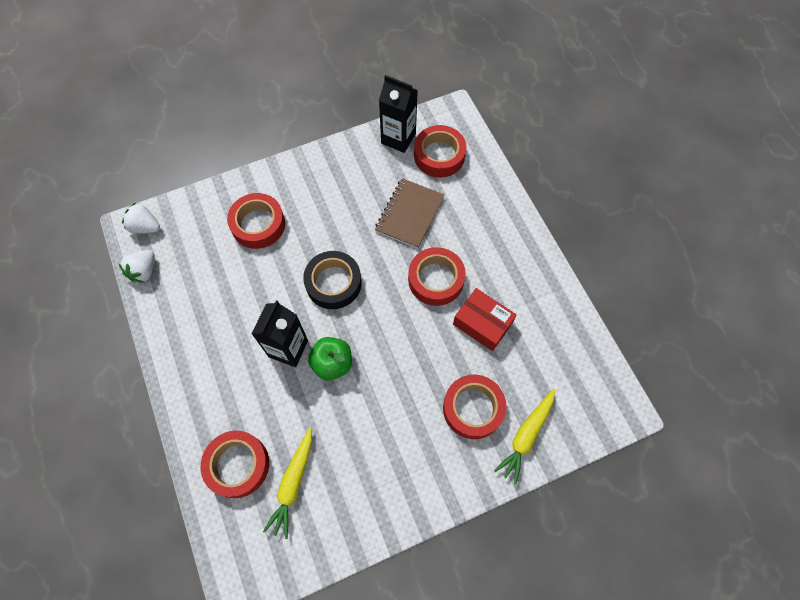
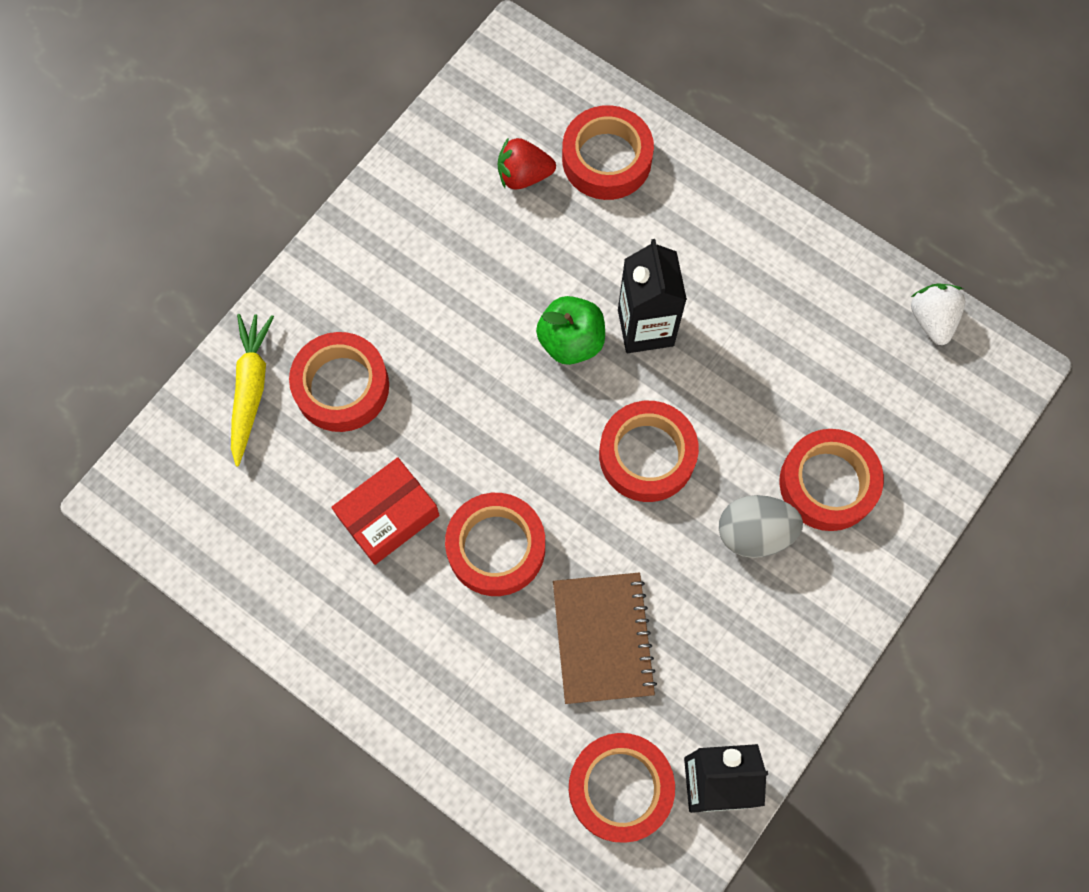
camera: 150 degrees right, 5 degrees up
(145, 227) = (991, 383): white strawberry -> none
(293, 484) = (523, 175): yellow carrot -> red strawberry
(308, 221) = (754, 533): none -> grey egg
(333, 283) = (647, 455): black tape -> red tape
(482, 323) = (388, 516): red box -> red box turned 45 degrees counterclockwise

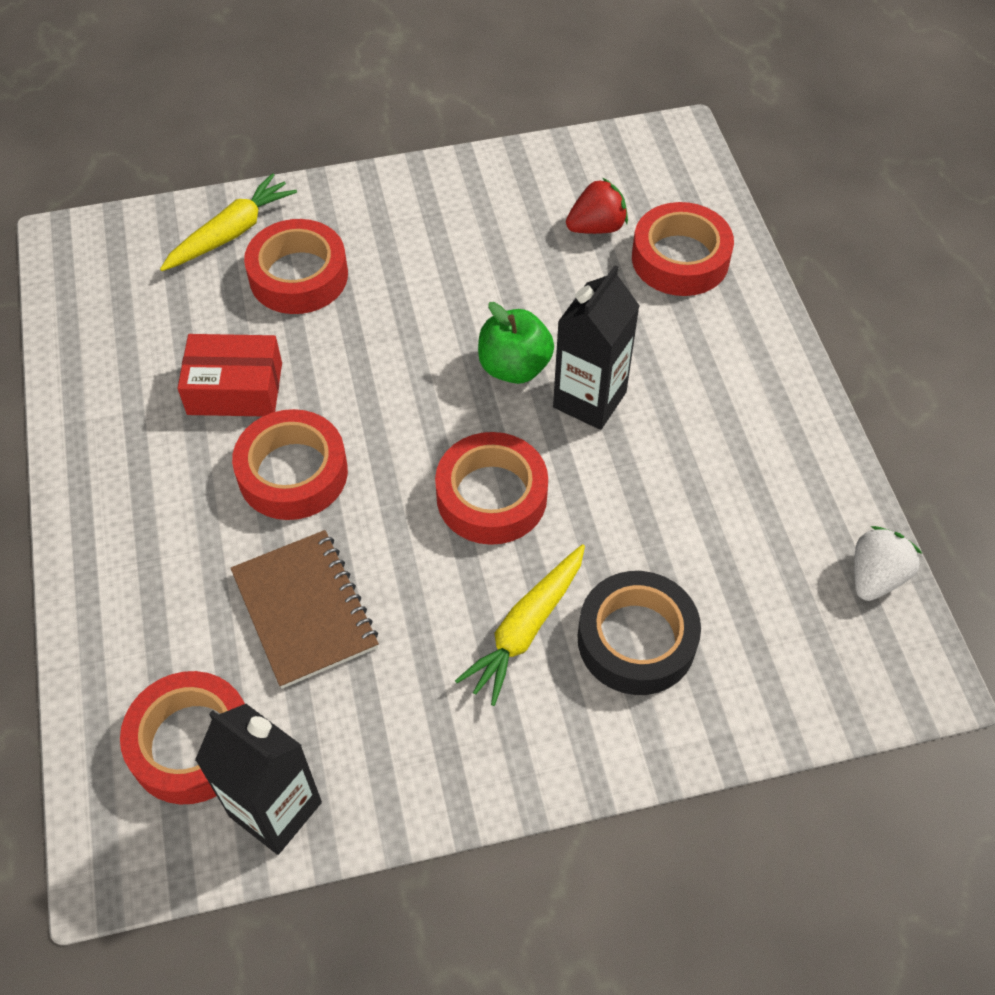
camera: 40 degrees right, 15 degrees down
(523, 175) = (596, 227): red strawberry -> red strawberry turned 120 degrees clockwise
(603, 638) = (305, 610): brown notebook -> brown notebook turned 60 degrees counterclockwise
(754, 533) = (526, 629): grey egg -> yellow carrot
(827, 483) = (636, 639): red tape -> black tape

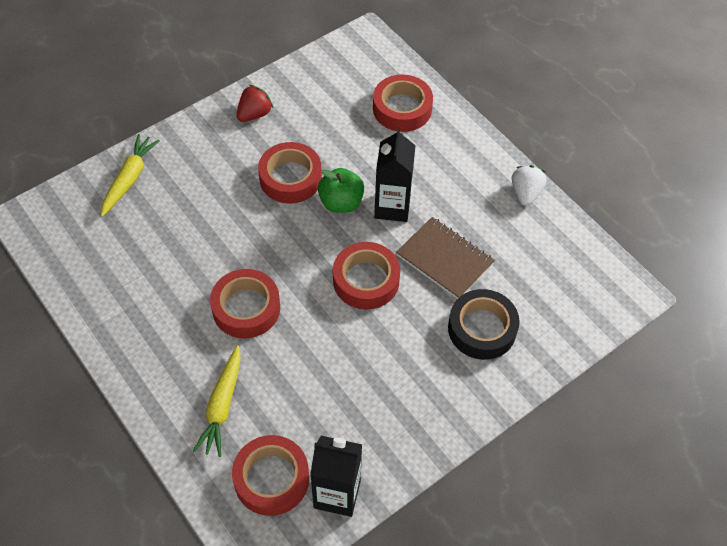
camera: 25 degrees left, 0 degrees up
(235, 388) = (184, 271): red box -> none
(298, 276) = (186, 191): red tape -> red tape (290, 178)
(305, 610) = (295, 382): brown notebook -> brown notebook (445, 259)
(526, 629) = (421, 345): yellow carrot -> yellow carrot (222, 405)
(596, 227) = (346, 105): red strawberry -> red strawberry (254, 114)
(875, 576) = (586, 249): white strawberry -> white strawberry (525, 193)

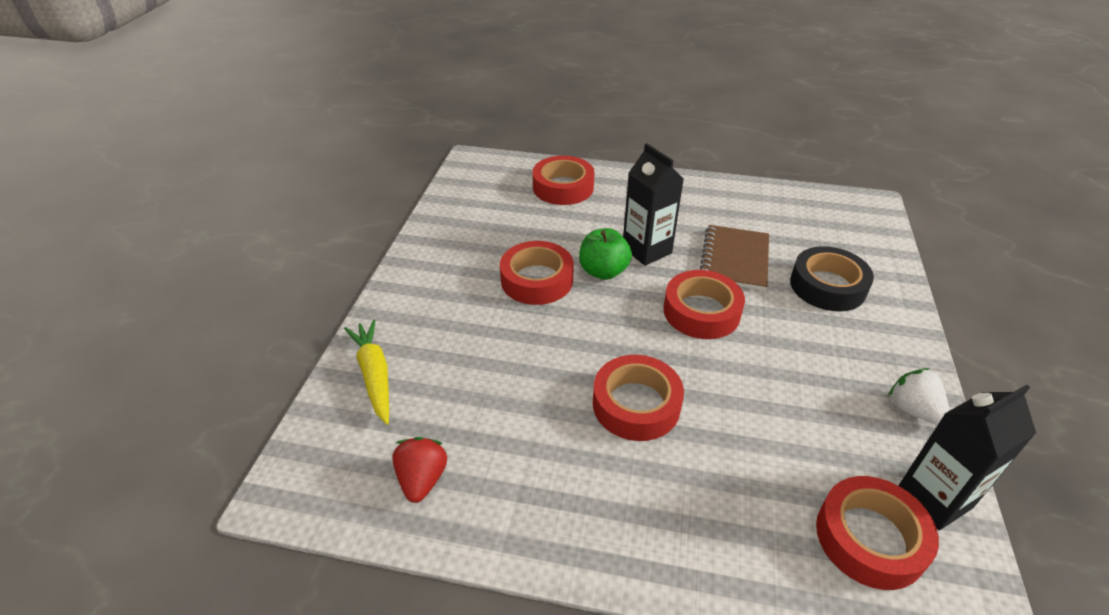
camera: 40 degrees left, 15 degrees down
(222, 405) = (734, 510): yellow carrot -> none
(254, 114) = (442, 254): red strawberry -> red strawberry (422, 479)
(445, 259) = (734, 259): brown notebook -> brown notebook turned 75 degrees counterclockwise
(525, 193) = (722, 188): white strawberry -> white strawberry (913, 410)

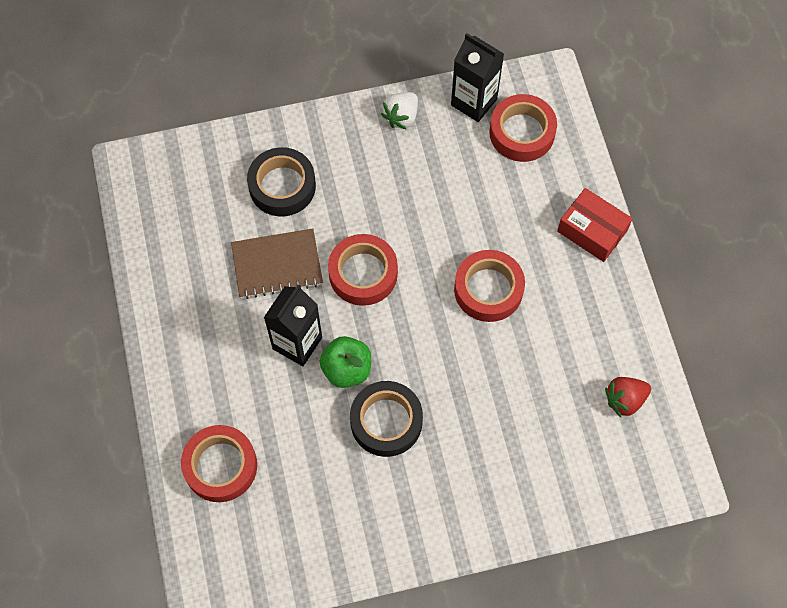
camera: 115 degrees left, 25 degrees up
(374, 375) = (560, 491): yellow carrot -> none
(537, 280) = (386, 421): red tape -> black tape
(674, 556) = (592, 231): none -> red box

